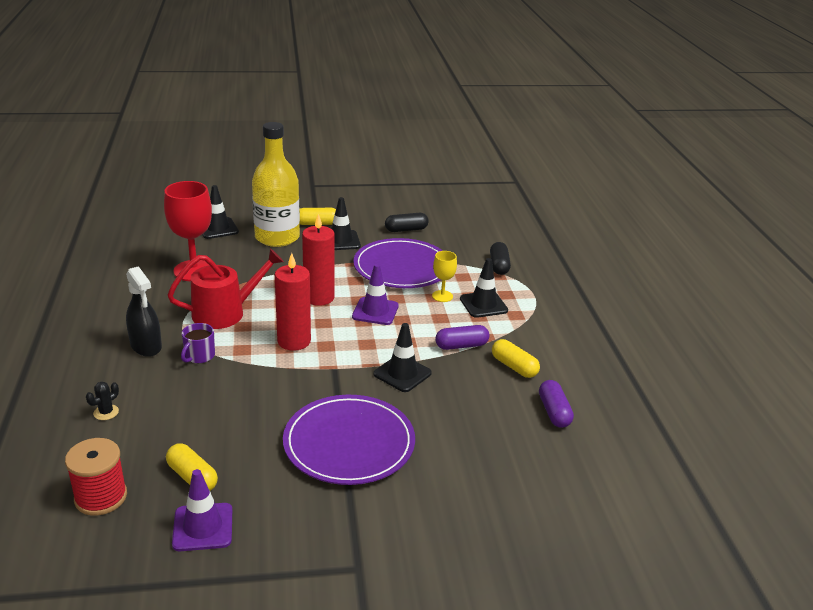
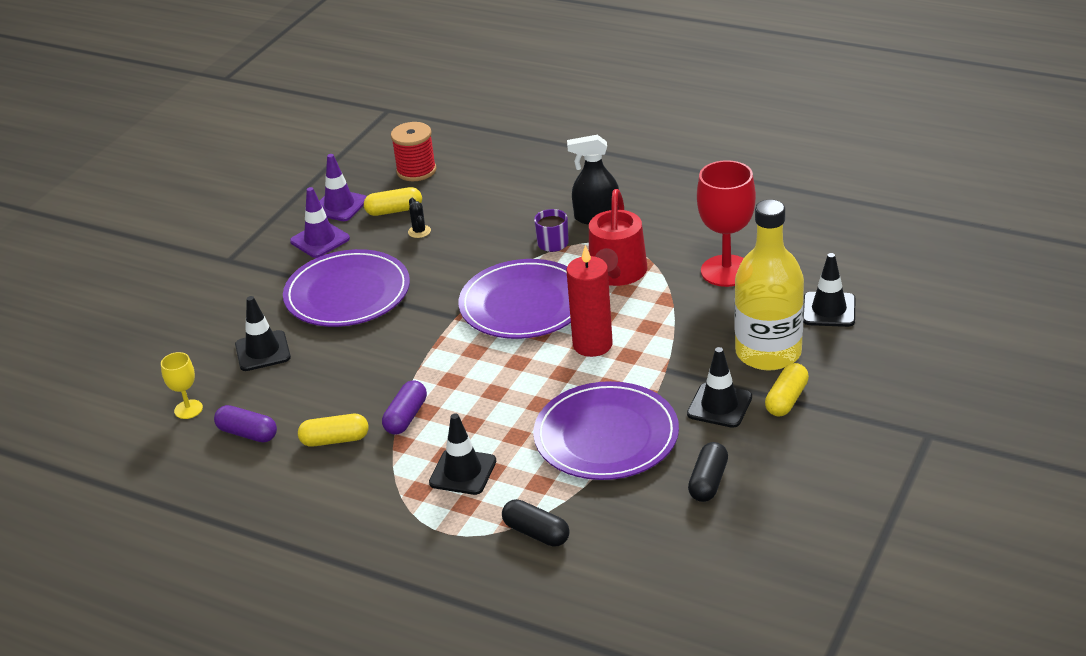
camera: 130 degrees right, 5 degrees up
(106, 412) = (514, 184): black cactus -> black cactus (419, 231)
(294, 341) = (524, 304): red candle -> purple plate
(375, 311) = (527, 377): purple traffic cone -> purple traffic cone (320, 240)
(402, 373) = (404, 357): black traffic cone -> black traffic cone (263, 351)
(442, 296) = (511, 444): yellow goblet -> yellow goblet (188, 409)

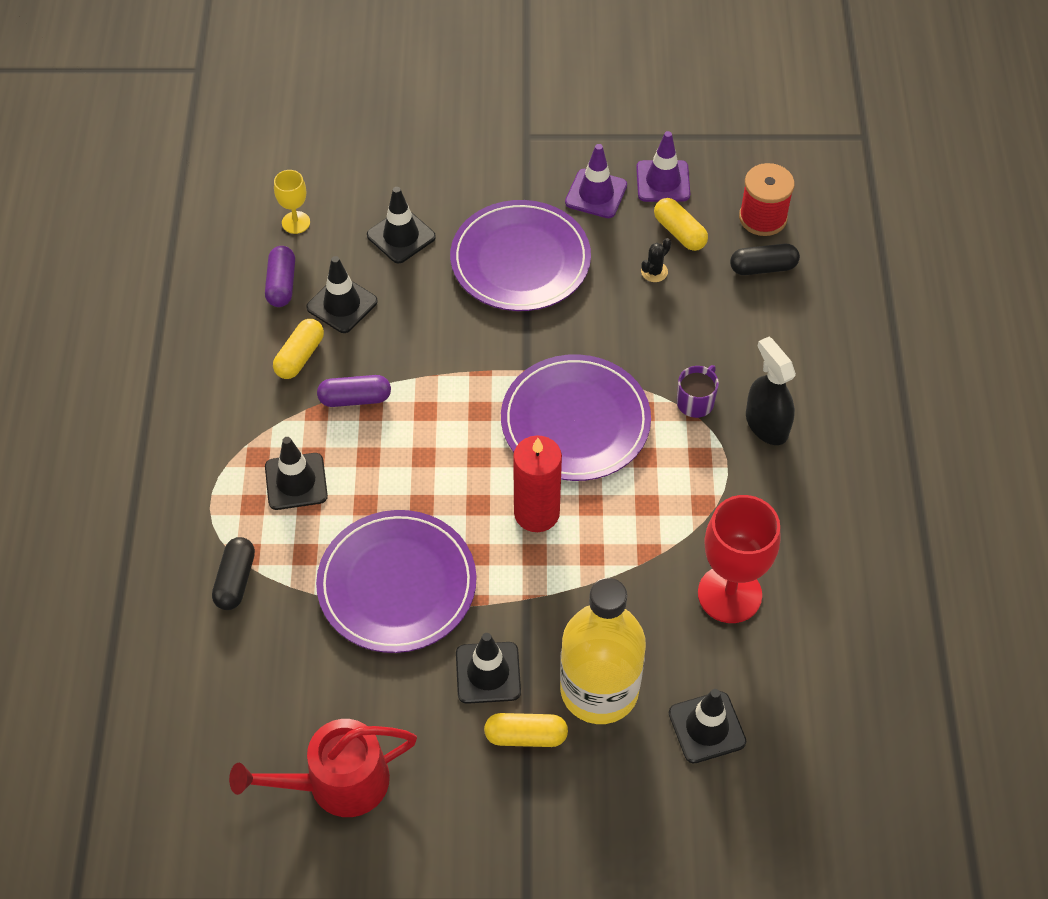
camera: 60 degrees right, 20 degrees up
(302, 402) = (342, 304): none -> black traffic cone
(335, 440) = (300, 356): yellow capsule -> yellow capsule turned 60 degrees clockwise
(617, 273) = (671, 486): red watering can -> red watering can (338, 782)
(708, 482) = (364, 705): black capsule -> black capsule (763, 267)

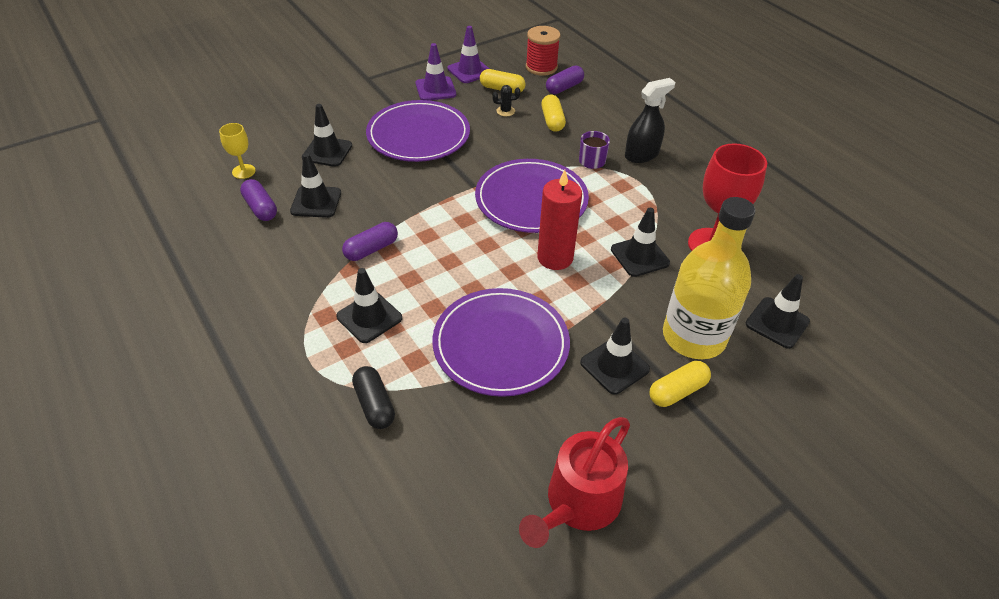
camera: 35 degrees left, 10 degrees down
(300, 356) = (309, 242): yellow capsule -> yellow capsule (552, 121)
(632, 562) = (639, 256): none -> black traffic cone
(654, 272) = (505, 111): black cactus -> black cactus turned 75 degrees clockwise
(763, 267) = (564, 87): black capsule -> purple capsule
(766, 424) = (641, 155): black spray bottle -> black spray bottle turned 120 degrees clockwise

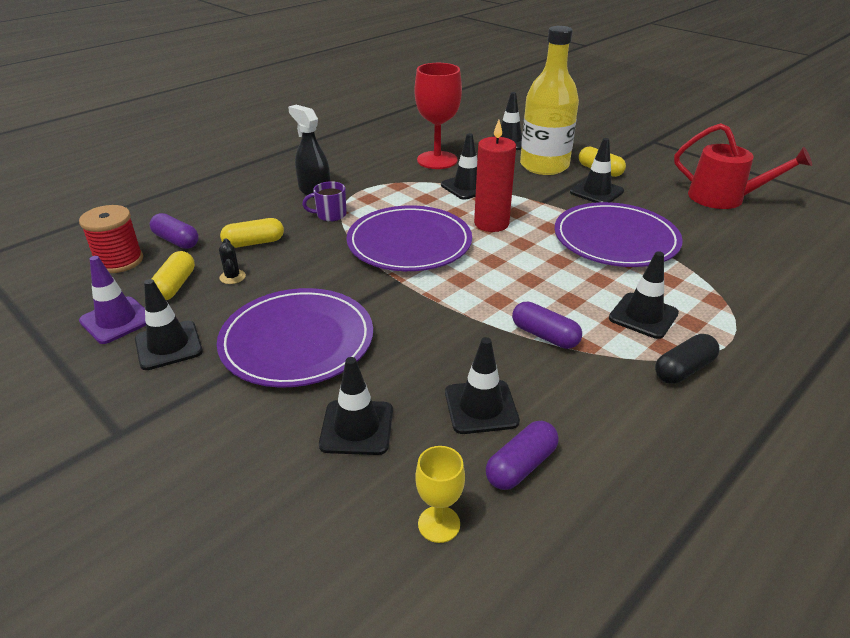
camera: 100 degrees left, 10 degrees down
(374, 405) = (736, 292): black capsule -> black capsule (684, 369)
(435, 89) = (168, 345): purple traffic cone -> black traffic cone

